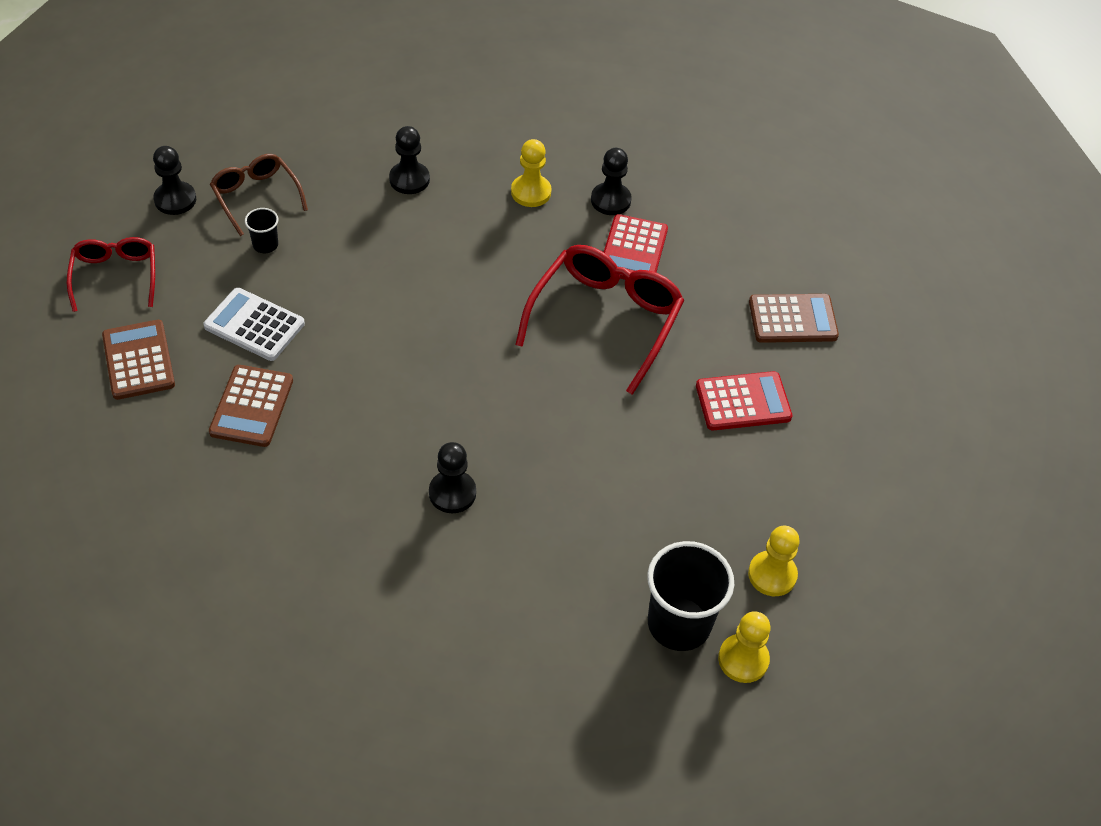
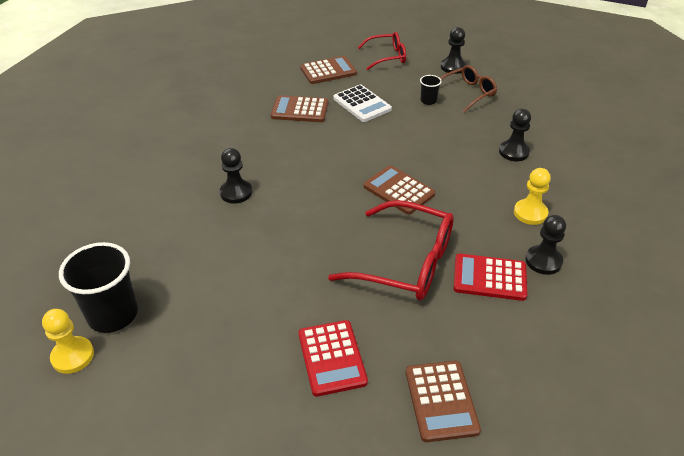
camera: 90 degrees right, 10 degrees down
(254, 325) = (362, 104): white calculator -> white calculator turned 120 degrees clockwise
(472, 308) = (399, 190): none -> brown calculator
(772, 575) = (148, 377): yellow pawn -> none

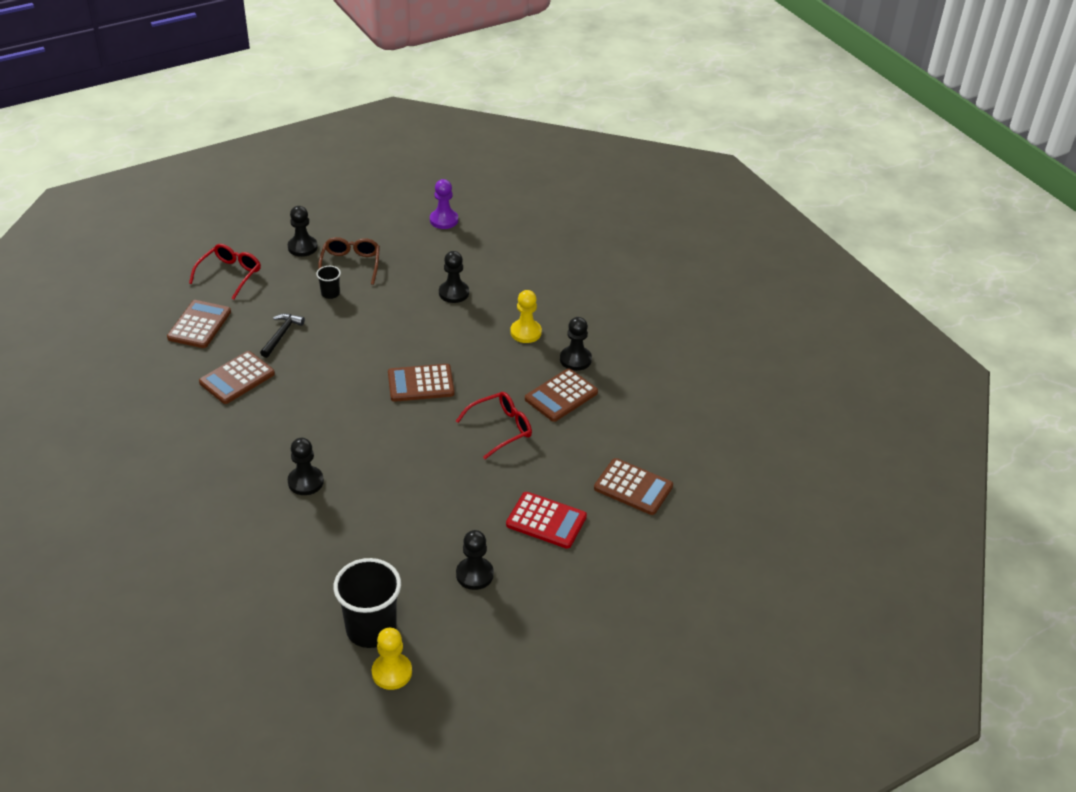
camera: 55 degrees left, 0 degrees up
(224, 345) = (474, 574): none -> black pawn
(362, 104) = (281, 335): white calculator -> black hammer
(406, 262) = (500, 429): red glasses -> red glasses, size x0.60
(489, 278) = (561, 396): red calculator -> brown calculator
(577, 105) = (444, 220): none -> purple pawn

